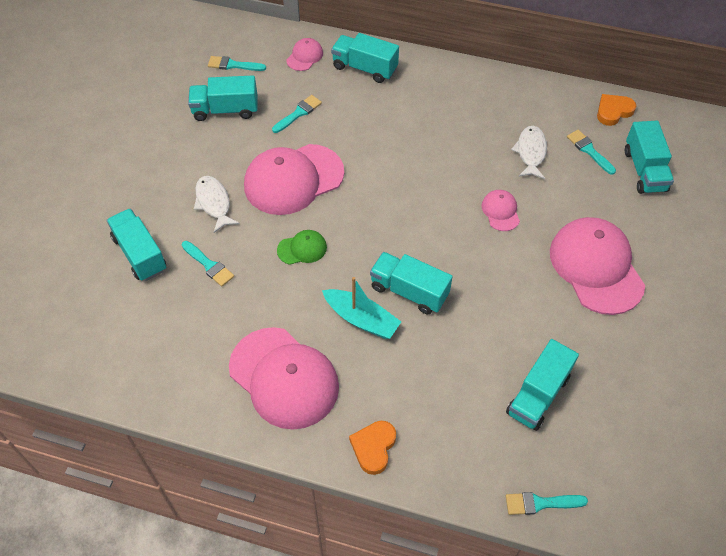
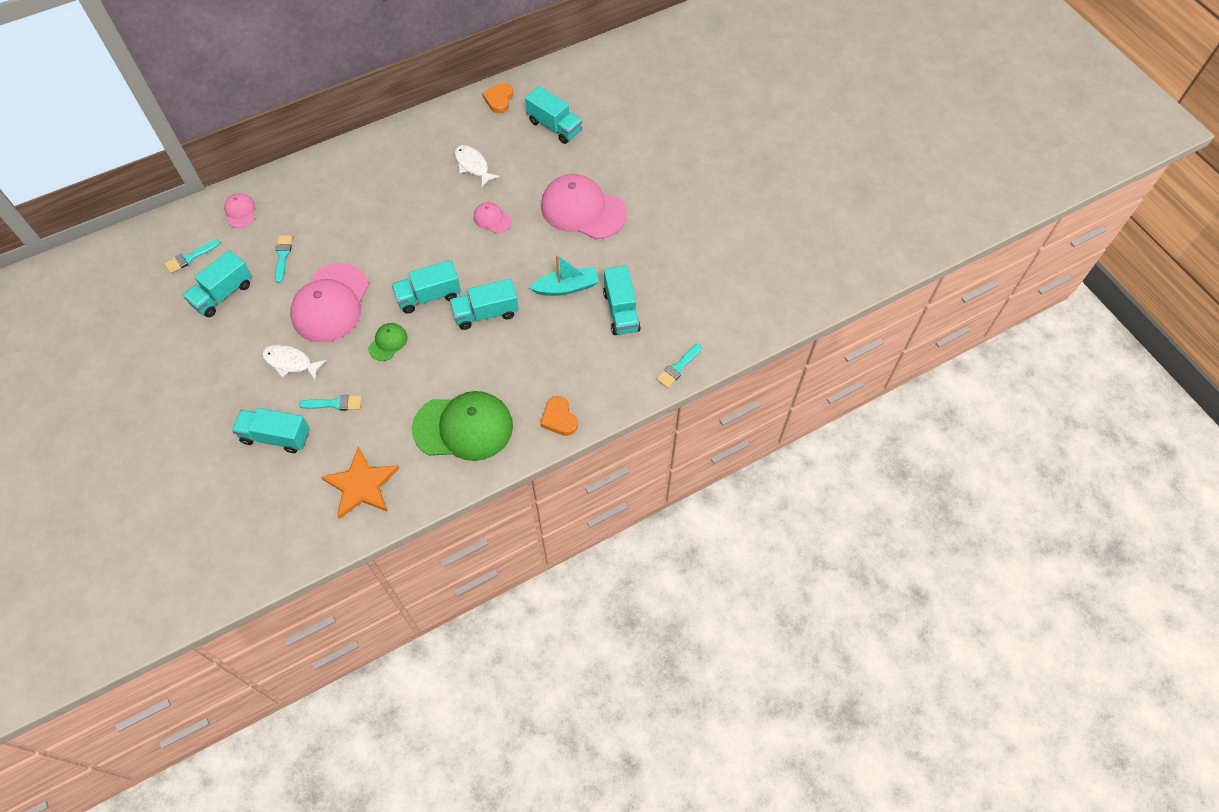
camera: 45 degrees left, 5 degrees up
(154, 353) = (361, 485): none -> orange star
(284, 378) = (463, 427): pink cap -> green cap
(361, 319) = (474, 354): turquoise boat -> turquoise boat (566, 287)
(364, 68) = (296, 188): turquoise truck -> turquoise truck (429, 296)
(589, 151) = (509, 137): turquoise brush -> none

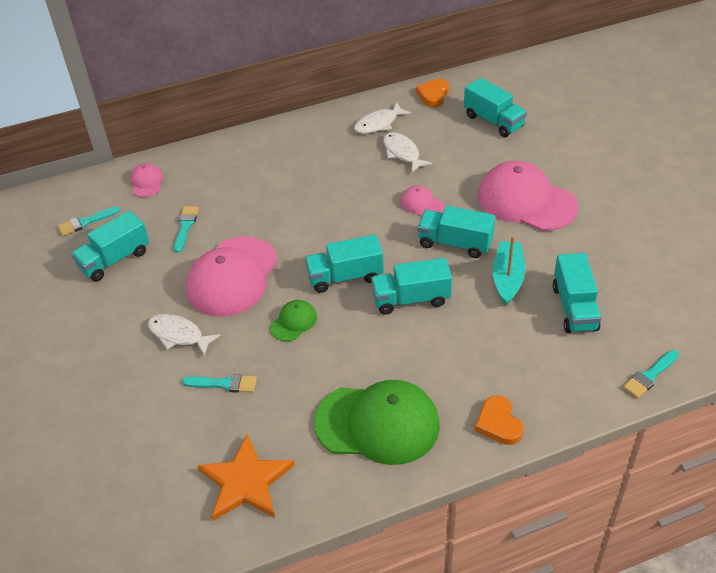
camera: 10 degrees right, 15 degrees down
(276, 436) = (150, 415): turquoise truck -> turquoise truck (455, 243)
(450, 135) = (378, 124): none -> white fish
(566, 287) = (507, 278): turquoise boat -> turquoise boat turned 75 degrees counterclockwise

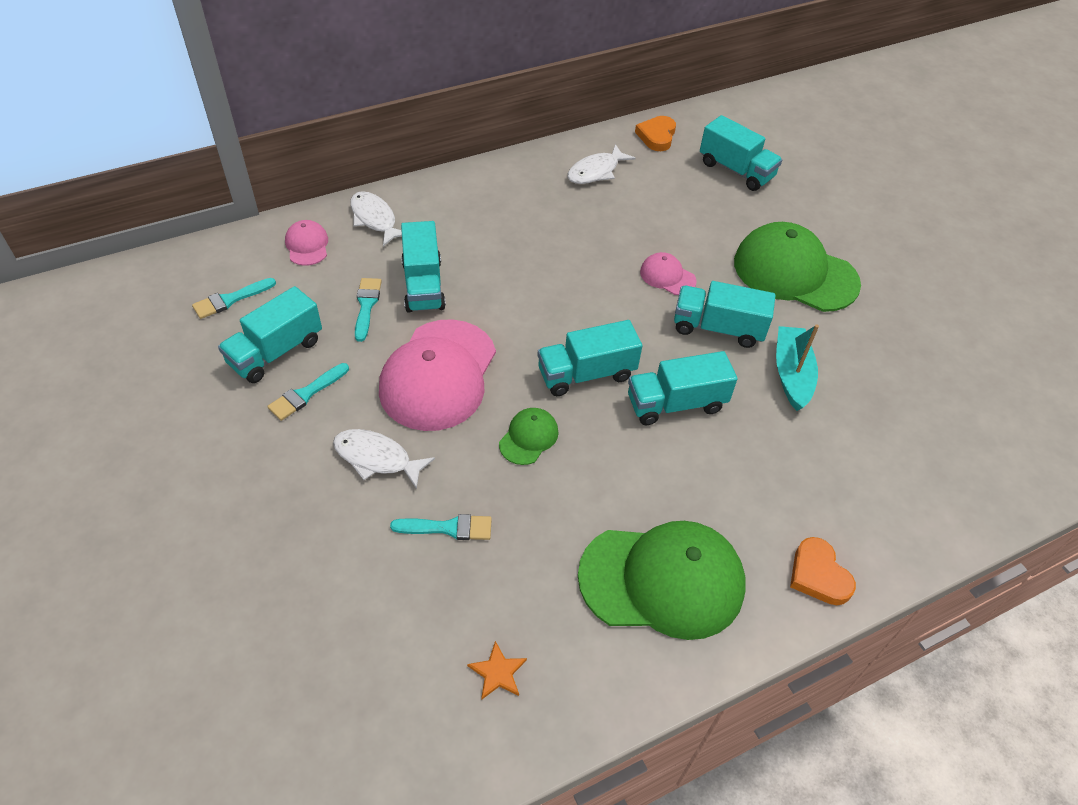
camera: 10 degrees left, 5 degrees up
(246, 481) = (498, 672): orange star -> orange star, size x0.45
(402, 153) = (631, 209): white fish -> white fish (375, 219)
(526, 201) = (795, 273): pink cap -> green cap
(574, 308) = (881, 413): turquoise truck -> turquoise truck (423, 285)
(649, 375) = (991, 503): turquoise brush -> turquoise brush (306, 393)

